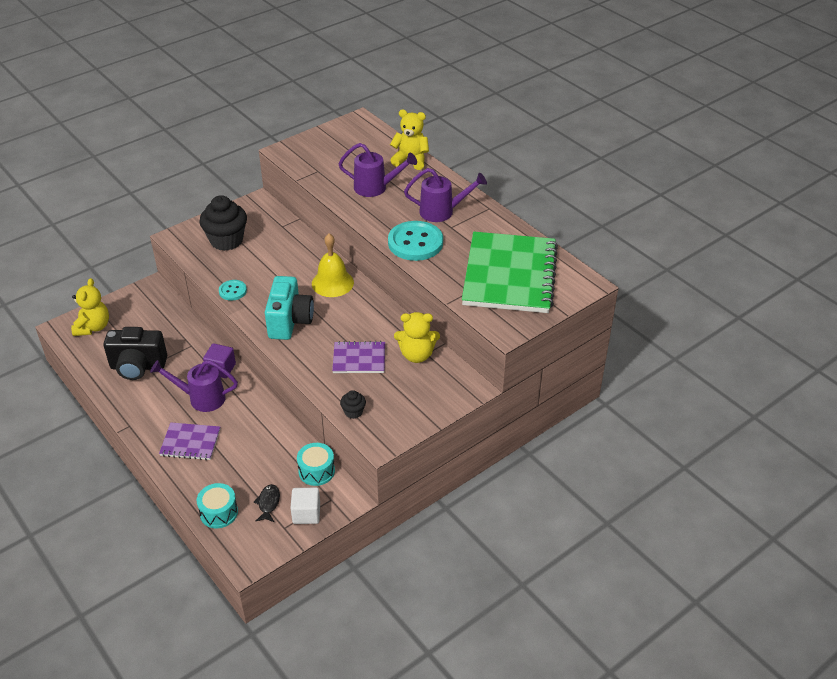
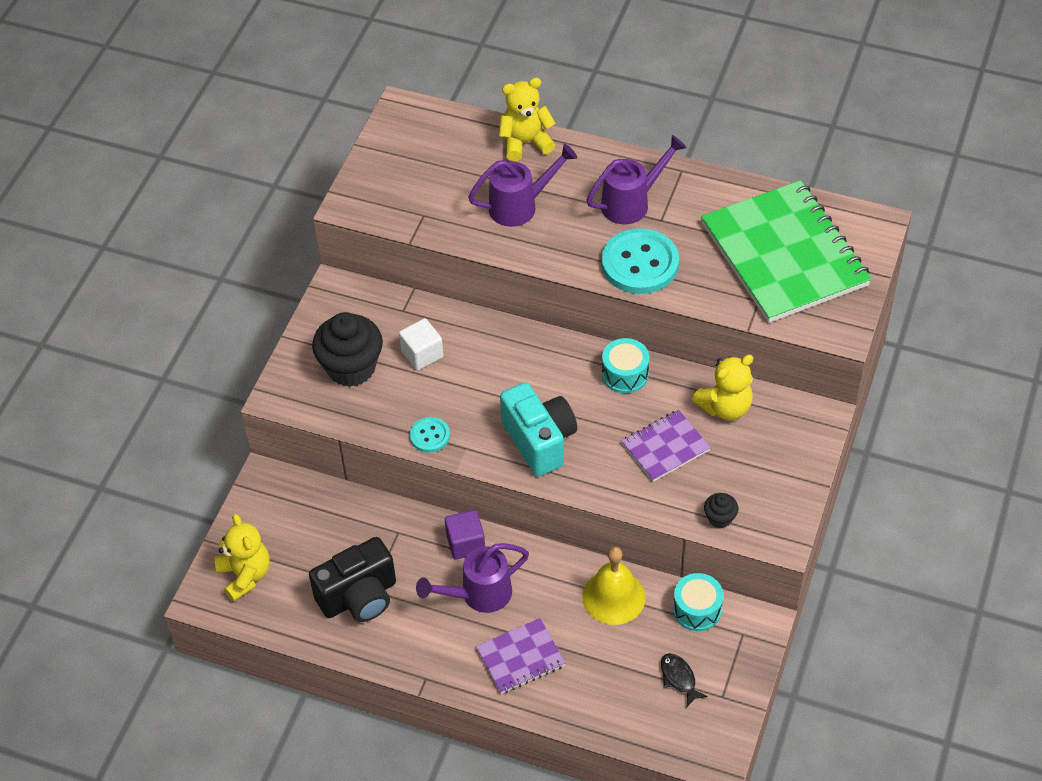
camera: 30 degrees left, 10 degrees up
(219, 512) = (634, 722): turquoise drum -> turquoise drum (625, 374)
(306, 513) = (731, 666): white cube -> white cube (422, 354)
(332, 283) = (541, 361): yellow bell -> yellow bell (613, 597)

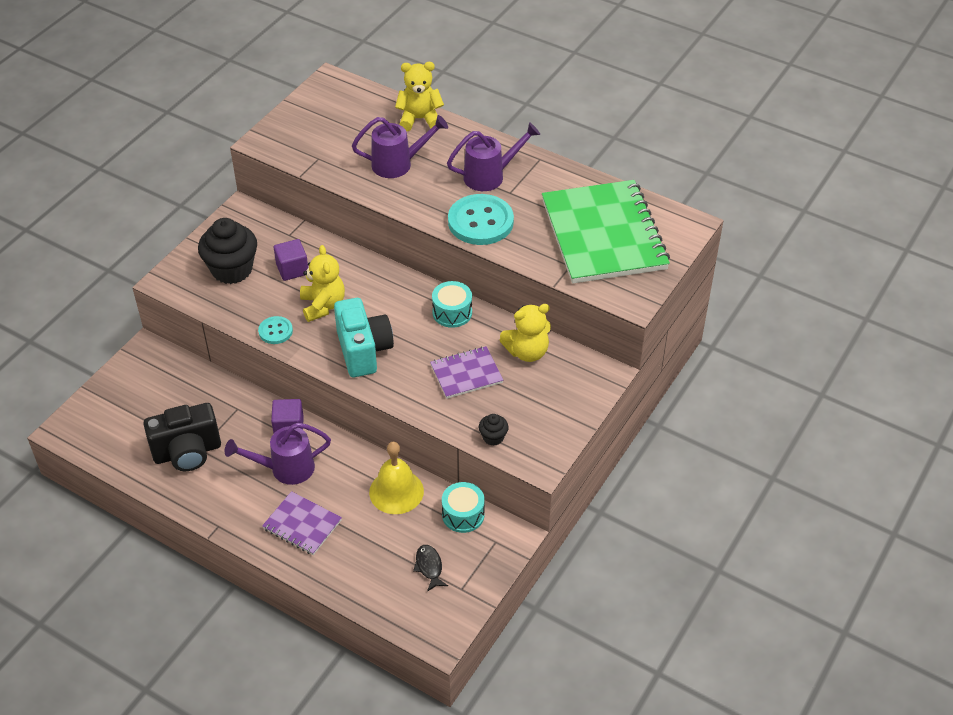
camera: 10 degrees right, 5 degrees down
(245, 575) = (103, 419): yellow teddy bear -> yellow teddy bear (323, 305)
(422, 354) = (292, 269): white cube -> purple cube
(520, 657) = (302, 525): purple notebook -> purple notebook turned 45 degrees clockwise

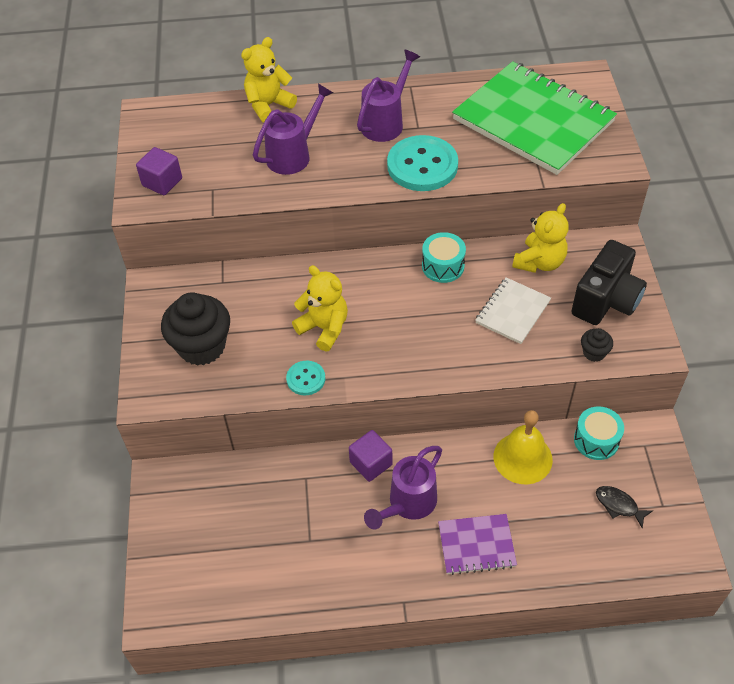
camera: 35 degrees left, 5 degrees up
(187, 452) = (302, 551): black camera -> black camera (606, 301)
(292, 269) = (260, 312): purple cube -> purple cube (162, 182)
(363, 351) = (405, 347): turquoise camera -> none
(466, 374) = (512, 312): purple notebook -> white notebook

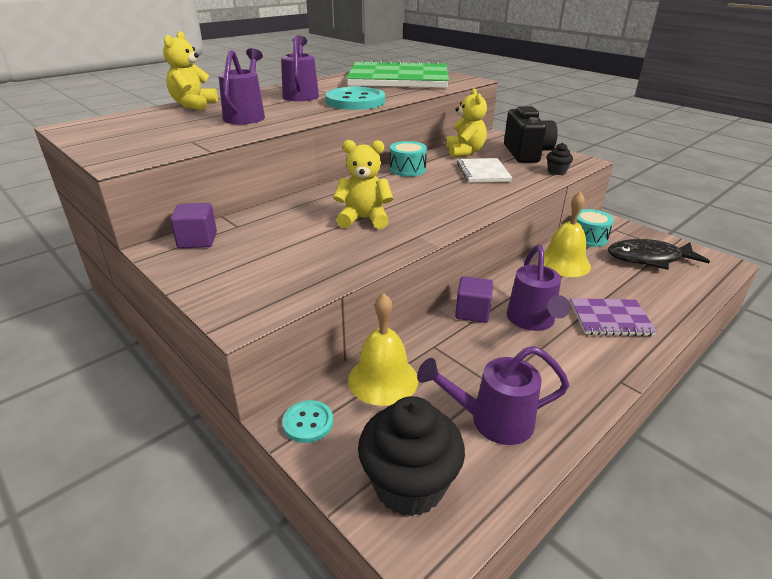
camera: 40 degrees left, 20 degrees down
(162, 182) = (132, 148): purple cube -> purple cube (197, 240)
(202, 346) = (263, 265): black cupcake -> black cupcake (409, 485)
(241, 484) = (383, 379): none -> yellow bell
(276, 567) = (493, 421): none -> purple watering can
(306, 379) = (388, 247): turquoise button -> turquoise button (308, 423)
(476, 545) = (610, 319): purple notebook -> purple notebook turned 45 degrees clockwise
(618, 505) = (648, 258): black fish -> black fish, size x1.96

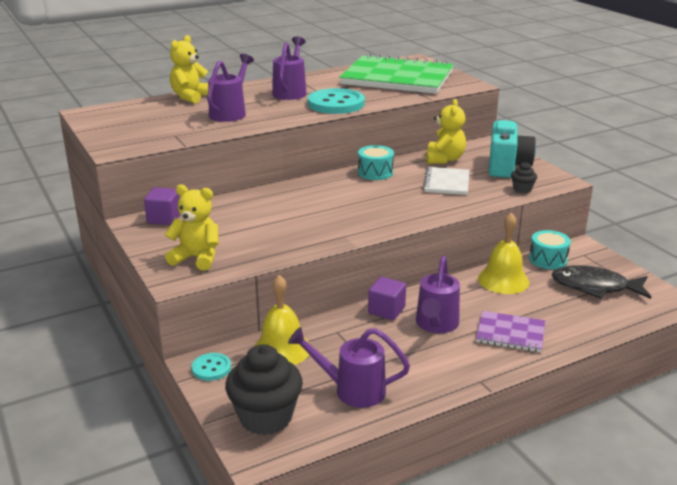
camera: 15 degrees right, 5 degrees down
(364, 219) = (307, 216): yellow teddy bear -> yellow teddy bear (197, 258)
(526, 153) = (507, 167): black camera -> turquoise camera

